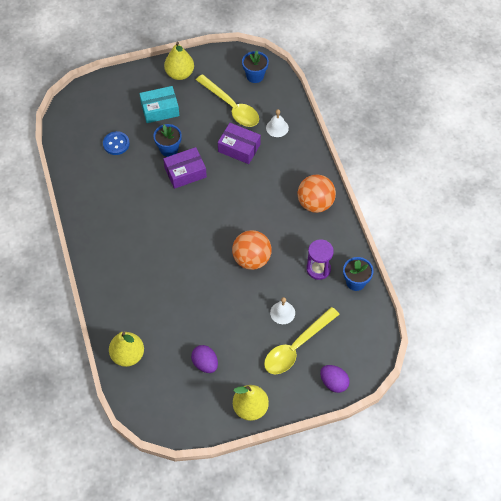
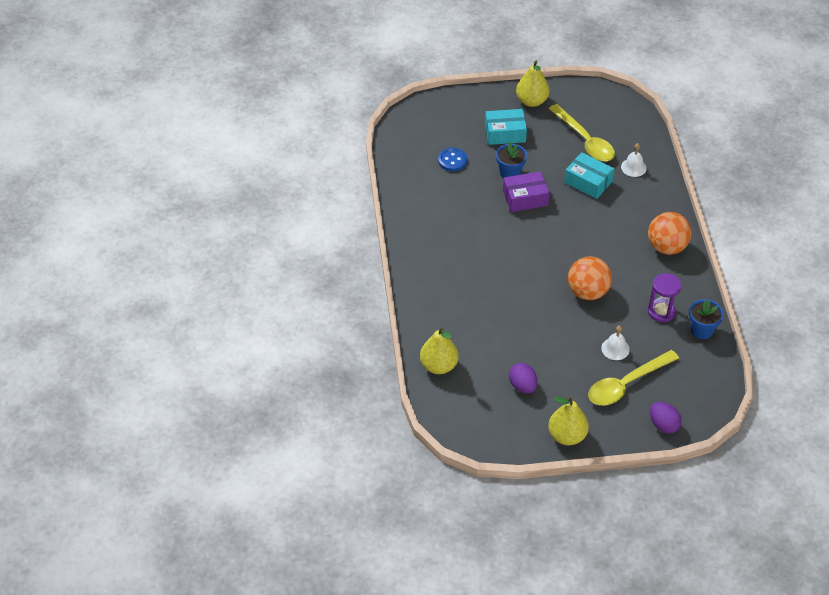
camera: 10 degrees right, 10 degrees down
(239, 148) = (588, 182): purple box -> turquoise box
(255, 76) = (615, 113): blue flower pot -> none

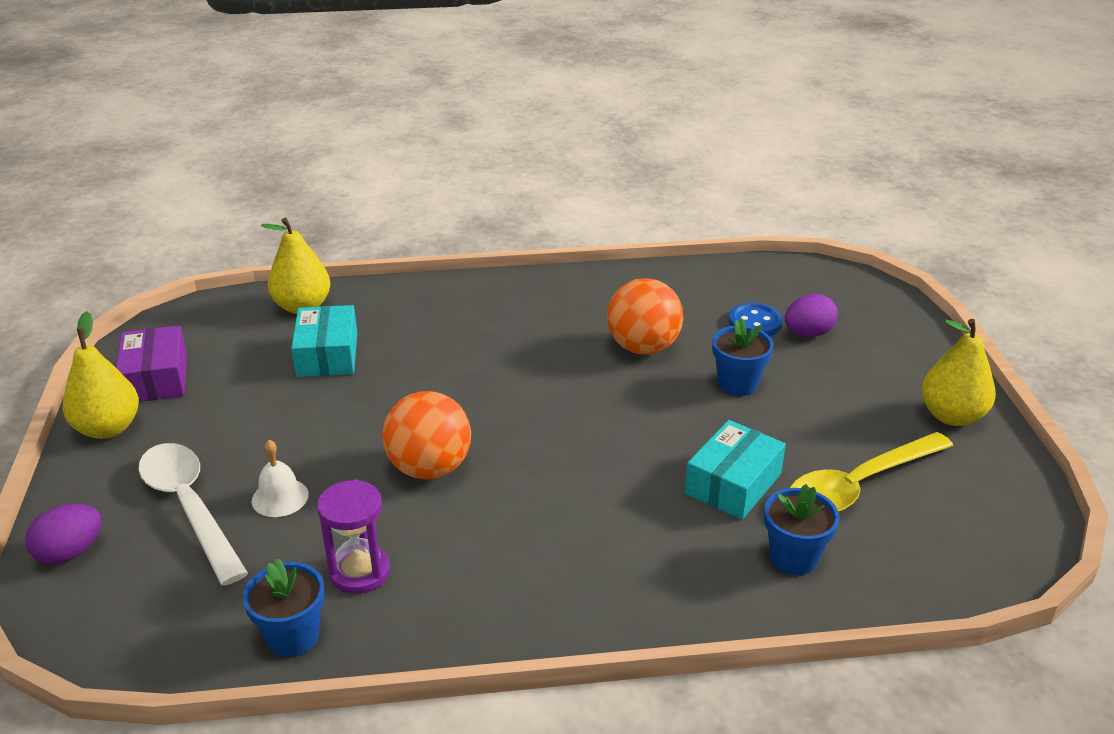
camera: 90 degrees right, 15 degrees down
(505, 133) = (844, 380): turquoise box -> turquoise box (327, 355)
(522, 386) = (233, 384): purple egg -> purple egg (808, 333)
(525, 198) = (674, 399): purple box -> purple box (156, 378)
(626, 384) = (190, 507): yellow spoon -> white spoon
(633, 167) = (793, 557): white bell -> blue flower pot
(666, 247) = (546, 596): orange ball -> orange ball (643, 347)

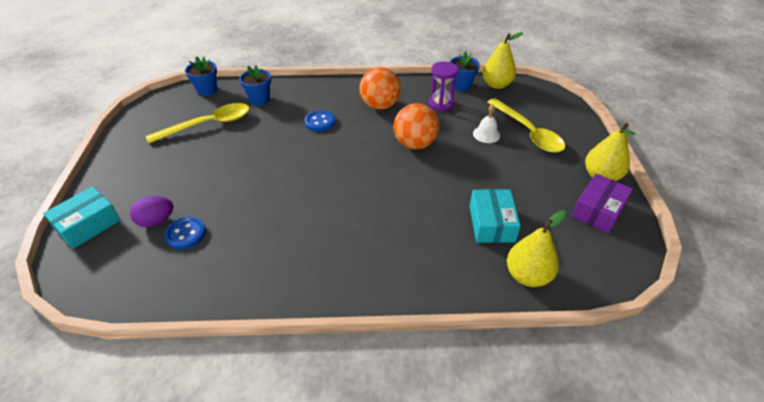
camera: 175 degrees left, 10 degrees up
(70, 553) = (570, 117): purple egg -> none
(156, 378) = (598, 211): purple box -> purple box turned 45 degrees clockwise
(190, 507) = (528, 132): white spoon -> yellow spoon
(630, 505) = (320, 122): none -> blue button
(643, 347) = (275, 216): orange ball -> orange ball (380, 105)
(733, 483) = (267, 128): turquoise box -> turquoise box (88, 225)
(737, 384) = (230, 184): blue flower pot -> blue flower pot (207, 90)
(951, 416) = (126, 156): yellow pear -> yellow pear (496, 84)

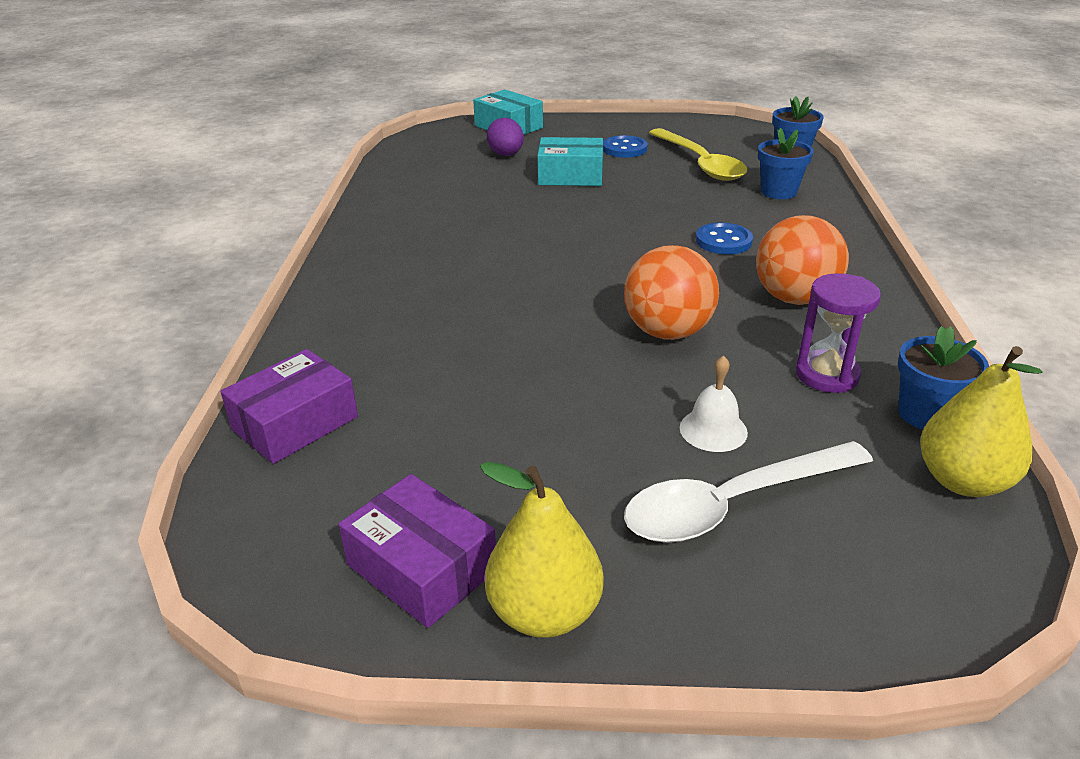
camera: 95 degrees right, 10 degrees down
(186, 234) = (480, 170): blue button -> blue button (624, 149)
(491, 223) = (429, 399): turquoise box -> turquoise box (570, 176)
(527, 275) = (295, 423): yellow pear -> purple box
(528, 132) = (732, 503): yellow spoon -> white spoon

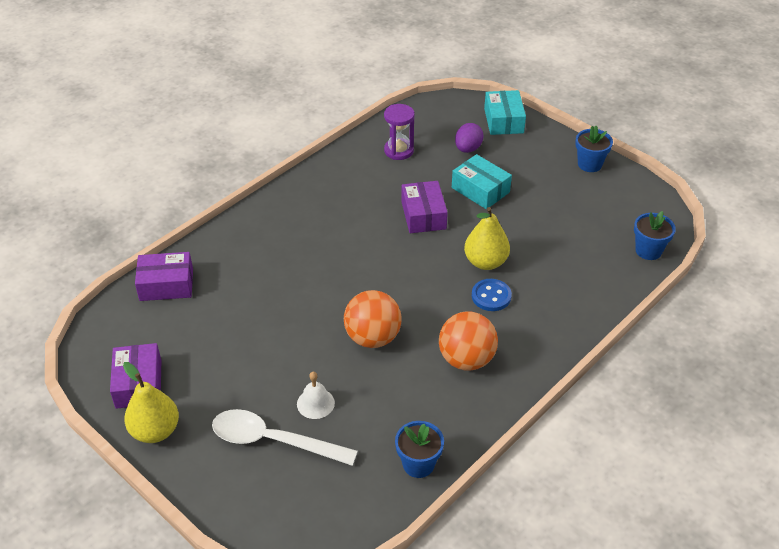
camera: 40 degrees right, 10 degrees up
(544, 214) = (423, 215): none -> purple box
(624, 149) = (547, 183): blue button -> none
(700, 163) = (575, 224): yellow spoon -> none
(778, 192) = (586, 278): blue flower pot -> blue flower pot (589, 164)
(827, 375) = (408, 413): purple hourglass -> purple hourglass (399, 151)
(962, 481) = (379, 502): yellow pear -> yellow pear (485, 262)

